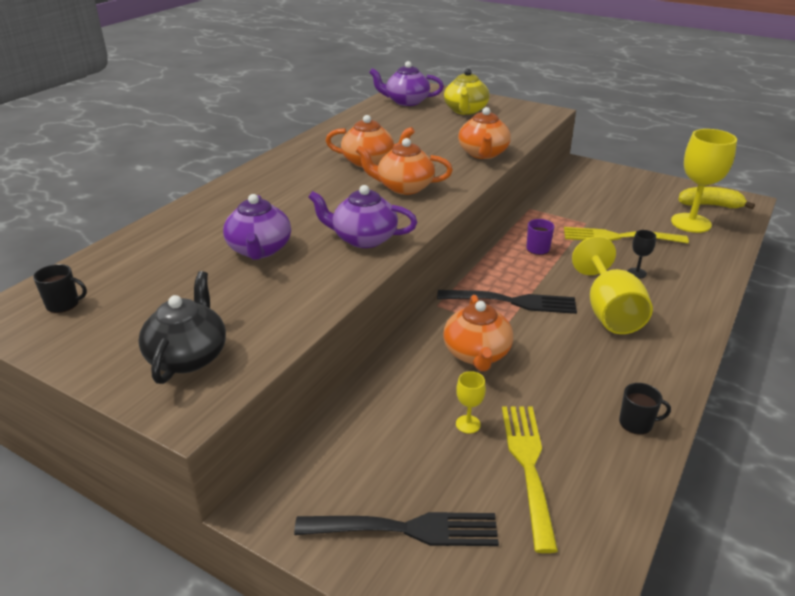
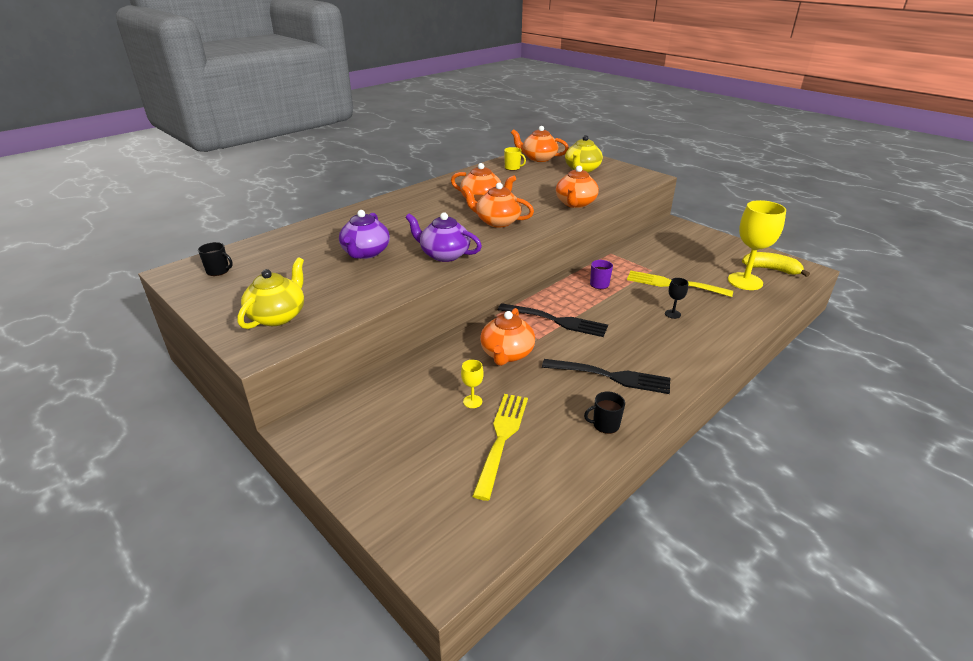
camera: 15 degrees right, 0 degrees up
(188, 356) = (278, 316): black teapot -> yellow teapot
(382, 116) = (512, 168): none -> yellow mug
(406, 101) = (538, 158): purple teapot -> orange teapot
(406, 529) = (389, 462): black fork -> black fork (611, 376)
(609, 311) = (631, 339): yellow goblet -> none
(636, 423) = (605, 424): black mug -> black mug turned 150 degrees clockwise

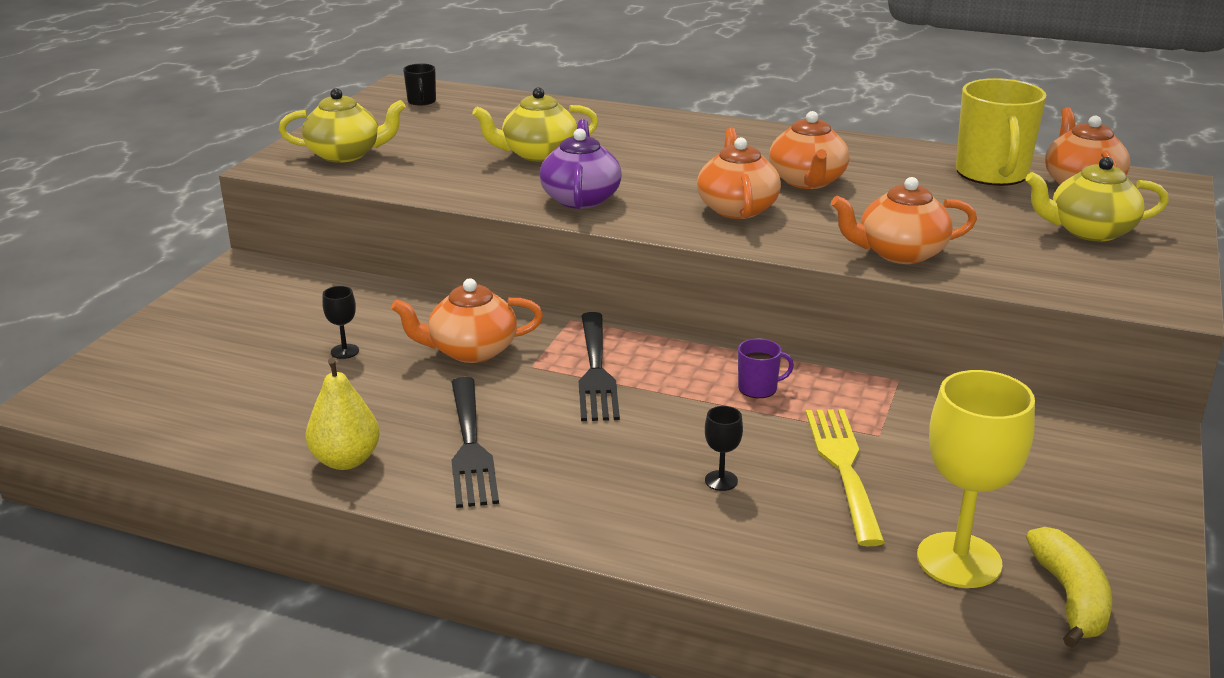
camera: 65 degrees right, 5 degrees down
(365, 253) = (537, 154): purple teapot -> yellow teapot
(472, 401) = (345, 351): yellow goblet -> black goblet
(502, 438) = (279, 388): yellow fork -> none
(512, 168) = (992, 173): yellow mug -> yellow mug, size x2.18
(605, 424) = (346, 460): black mug -> yellow pear

